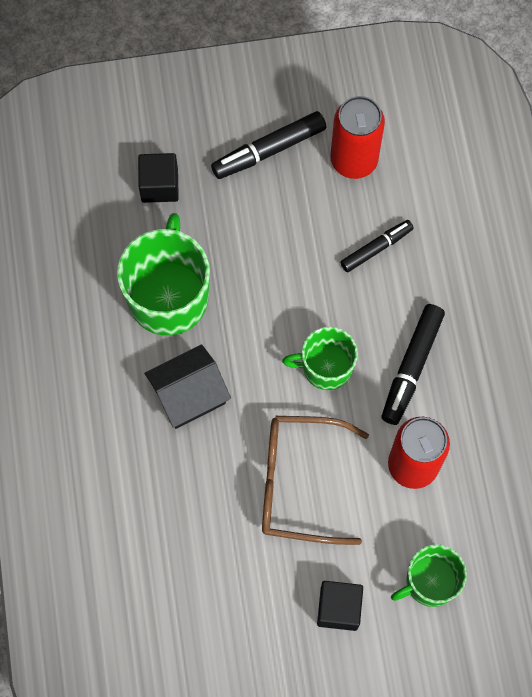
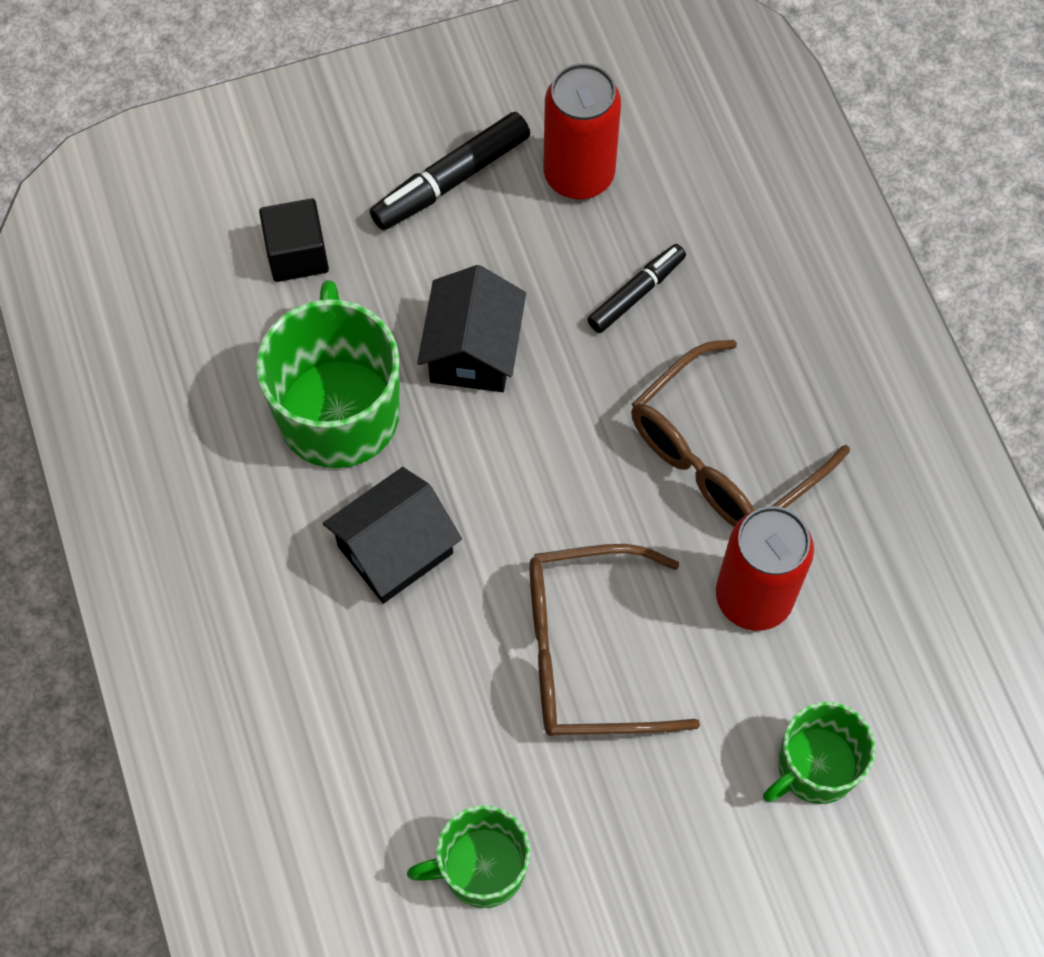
camera: 10 degrees left, 5 degrees down
(262, 270) = (473, 350): none -> black house
(325, 367) = (594, 475): green mug -> green mug (481, 868)
(339, 608) = (684, 831): black cube -> none
(411, 367) = (722, 454): black marker -> brown glasses

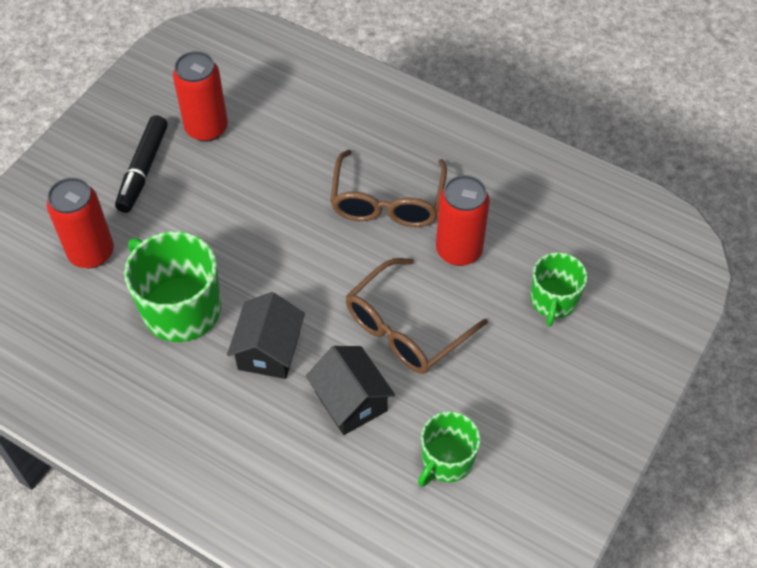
camera: 40 degrees left, 10 degrees down
(297, 254) = (91, 253): black cube -> red can
(473, 350) = (225, 236): black house -> black house (350, 401)
(636, 293) = (282, 160): black marker -> none

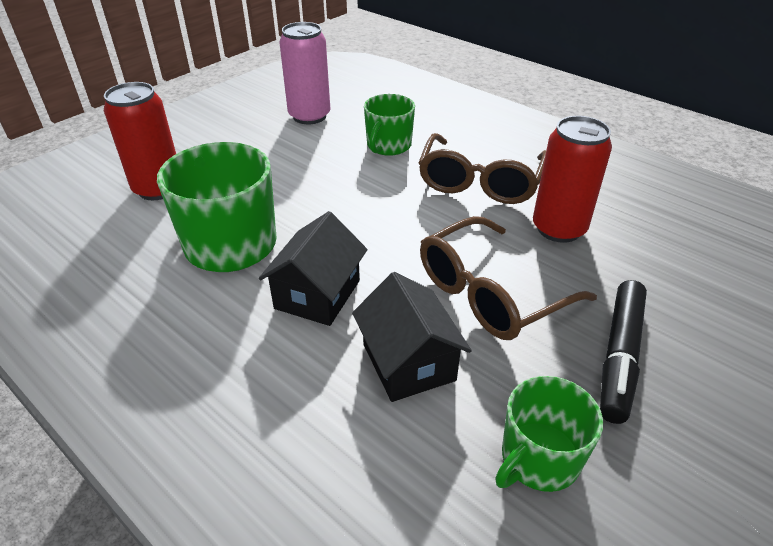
camera: 10 degrees right, 15 degrees down
(143, 170) = (238, 136): black marker -> black marker (619, 356)
(206, 128) = (309, 116): red can -> pink can
(553, 301) = (680, 288): green mug -> green mug (388, 146)

